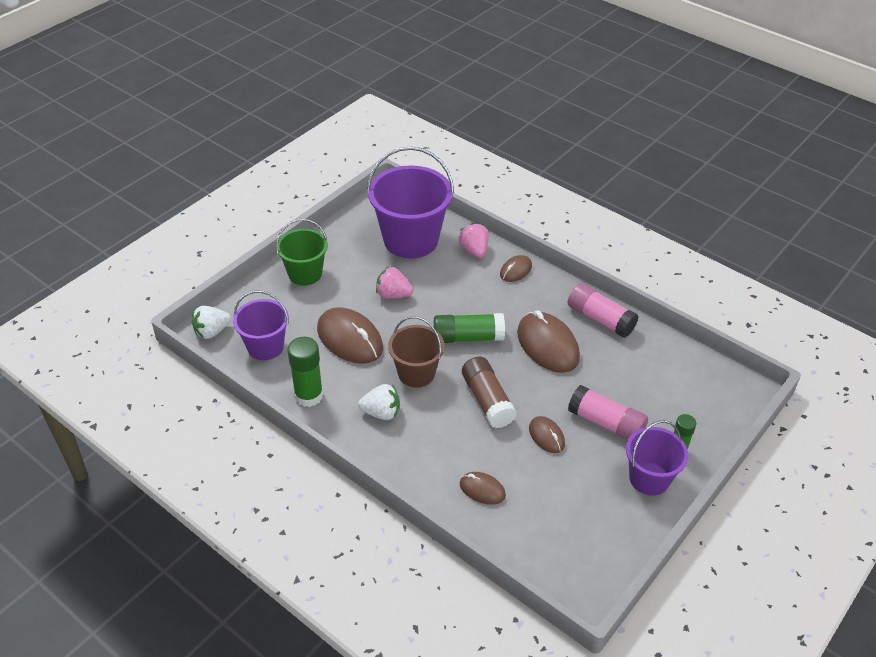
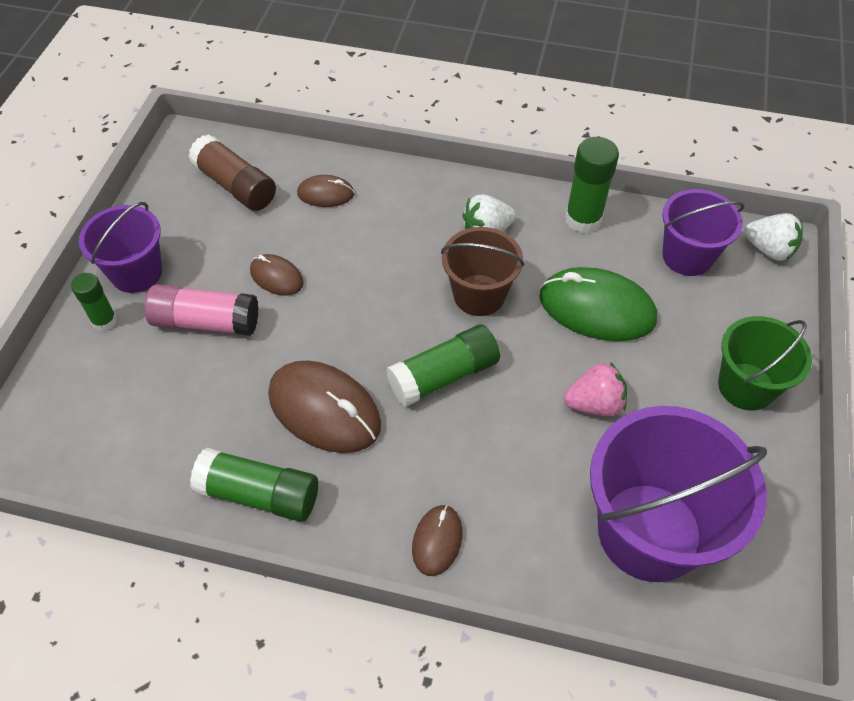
camera: 155 degrees right, 10 degrees up
(212, 331) = (768, 250): white strawberry -> white strawberry turned 90 degrees clockwise
(350, 339) = (596, 309): brown mouse -> green mouse
(474, 250) = (530, 557): pink strawberry -> none
(487, 400) = (370, 294): brown glue stick -> brown glue stick (235, 186)
(600, 319) = (259, 494): pink glue stick -> green glue stick

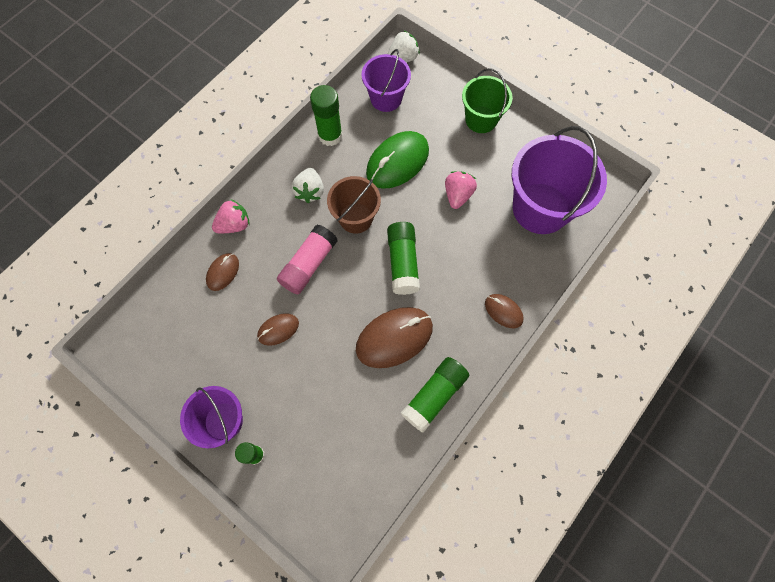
camera: 65 degrees left, 15 degrees up
(206, 322) = (291, 387): pink glue stick -> pink glue stick (309, 264)
(235, 186) = (180, 328): brown glue stick -> none
(394, 178) = (234, 225): none -> pink strawberry

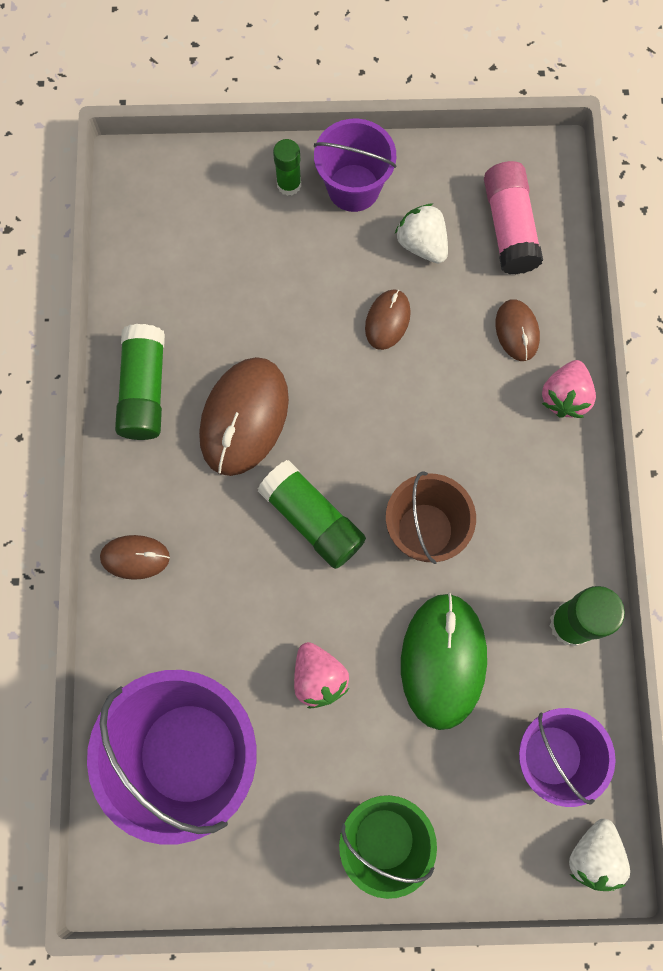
camera: 140 degrees right, 5 degrees up
(309, 264) = (425, 422): pink glue stick -> pink glue stick (509, 227)
(310, 191) = (517, 518): white strawberry -> white strawberry (422, 244)

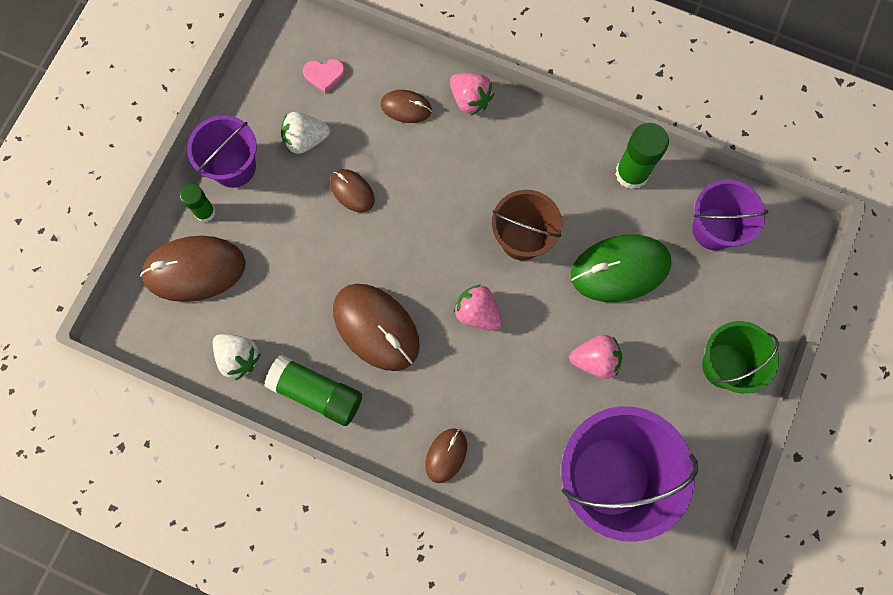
camera: 65 degrees left, 0 degrees up
(221, 205) = (194, 270): none -> brown mouse
(312, 519) = (477, 313): green glue stick -> pink strawberry
(443, 661) = (620, 269): green mouse -> green mouse turned 45 degrees counterclockwise
(509, 227) = (324, 74): pink glue stick -> pink heart
(593, 855) = (789, 234): white strawberry -> white strawberry (238, 358)

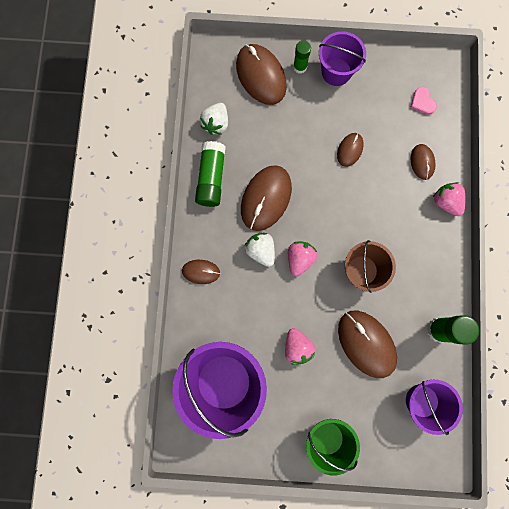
camera: 70 degrees right, 5 degrees up
(305, 140) = (372, 108): white strawberry -> white strawberry (261, 250)
(470, 100) = (446, 202): pink strawberry -> pink strawberry turned 120 degrees clockwise
(620, 269) = (366, 343): green mouse -> brown mouse

